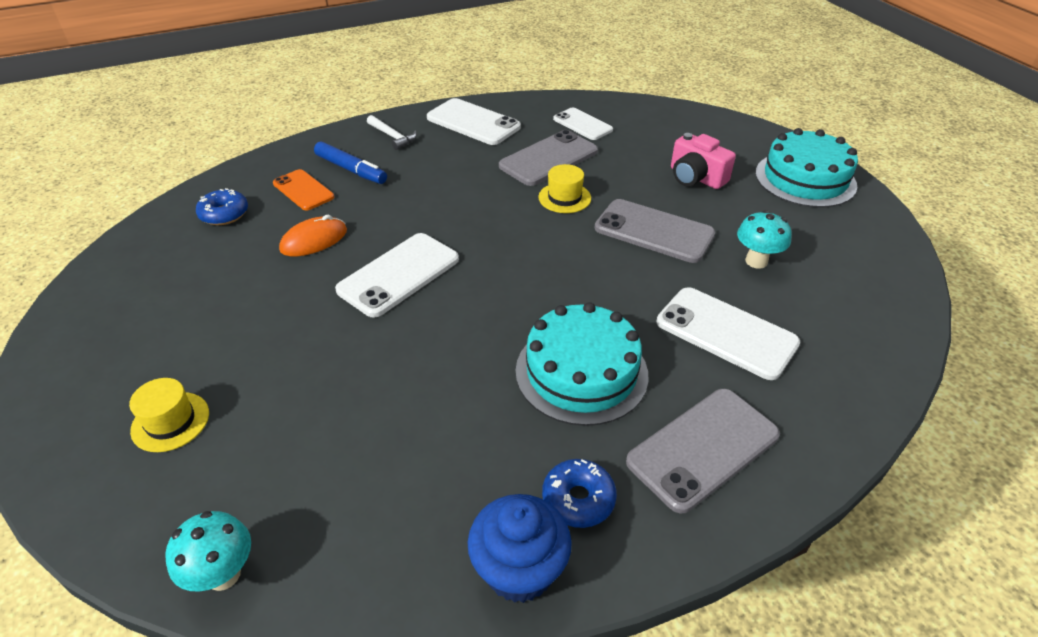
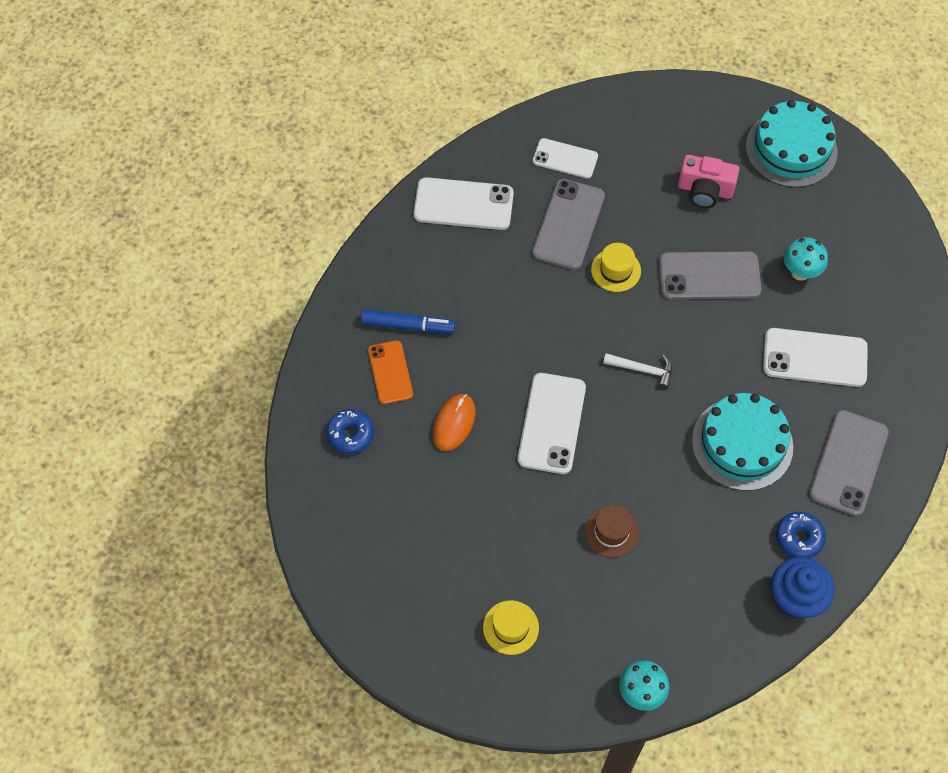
camera: 30 degrees left, 20 degrees up
(303, 190) = (390, 372): orange phone -> orange phone turned 60 degrees clockwise
(365, 385) = (611, 531): none -> brown hat
(392, 136) = (405, 262): white hammer -> white hammer (642, 370)

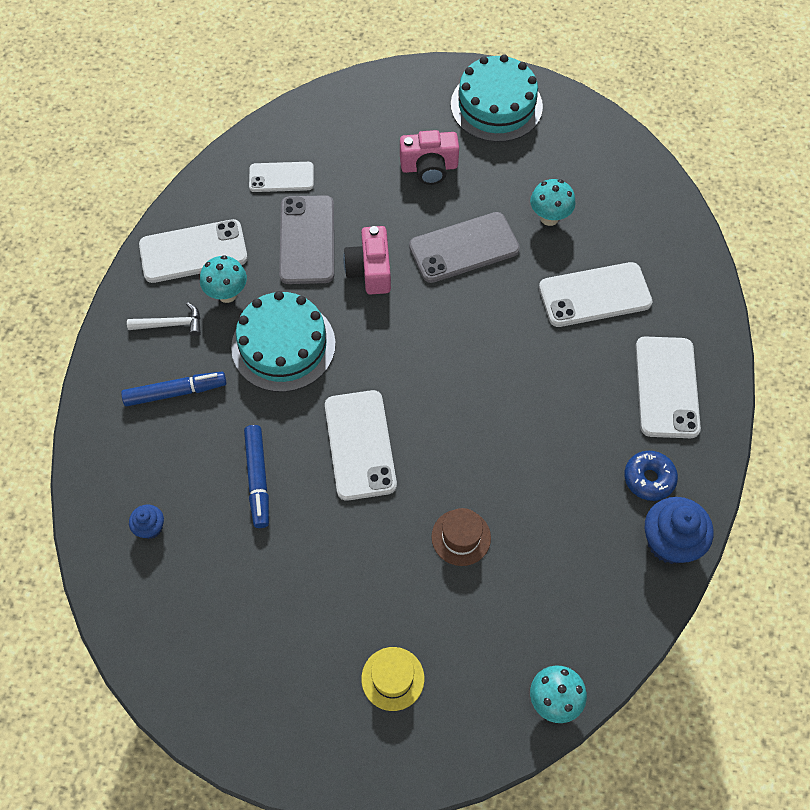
camera: 20 degrees left, 0 degrees up
(350, 434) = (150, 527): blue donut -> blue cupcake
(390, 372) = (172, 447): orange phone -> none
(454, 423) = (258, 478): orange mouse -> blue marker
(481, 252) = (227, 294): none -> turquoise mushroom
(616, 270) = (370, 270): yellow hat -> pink camera
(642, 370) = (432, 360): white hammer -> white hammer (171, 324)
(742, 443) = (557, 402): turquoise cake -> turquoise cake (283, 345)
(848, 463) = (666, 387): grey phone -> white phone

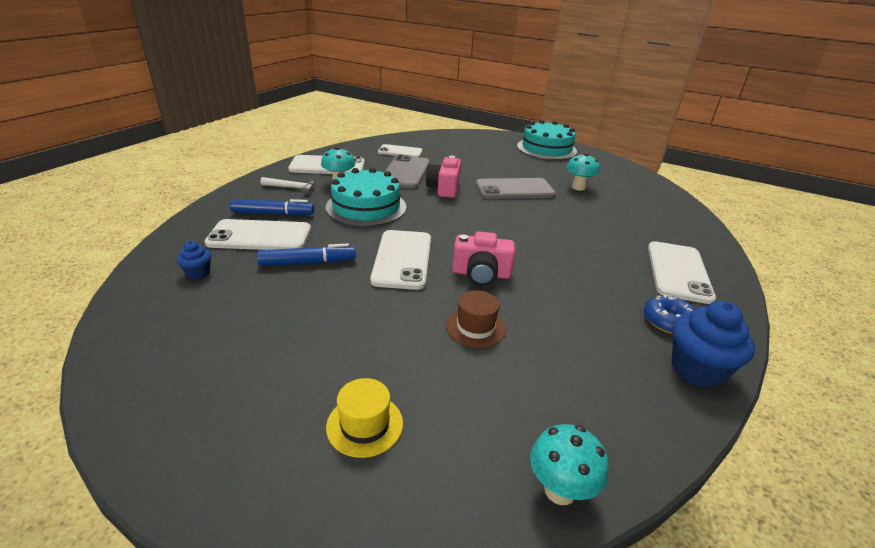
camera: 10 degrees right, 30 degrees down
(258, 478) = (307, 262): blue marker -> blue marker turned 105 degrees counterclockwise
(429, 167) = (497, 161): pink camera -> pink camera (481, 274)
(594, 295) = (612, 221): white phone -> white phone (260, 236)

